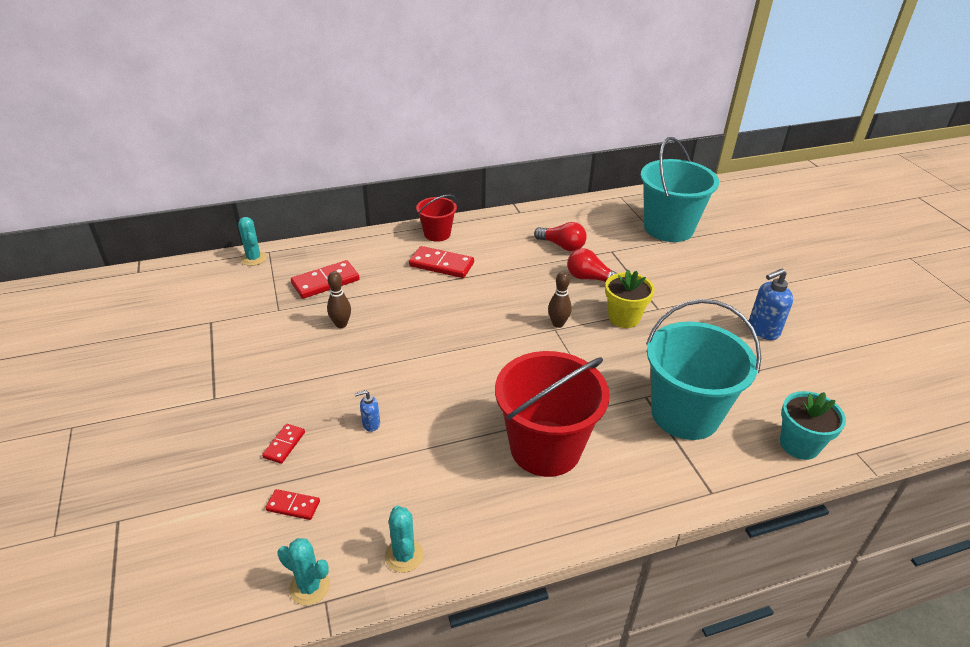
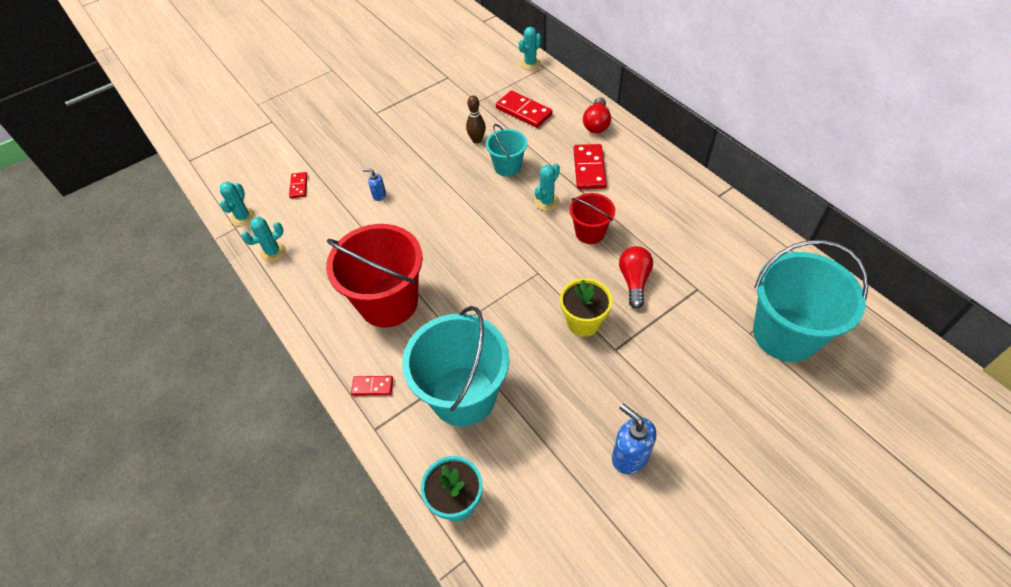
camera: 75 degrees right, 15 degrees up
(284, 445) = (346, 161): red domino -> red domino (372, 387)
(371, 424) = (379, 195): blue soap dispenser -> blue soap dispenser turned 45 degrees counterclockwise
(400, 313) = (507, 167): none -> turquoise bucket
(437, 234) = (635, 150): red bucket -> red bucket (590, 232)
(467, 300) = (546, 202): none -> turquoise cactus
(558, 324) = (547, 273): brown bowling pin -> none
(562, 246) = (678, 245): red light bulb -> red light bulb (596, 124)

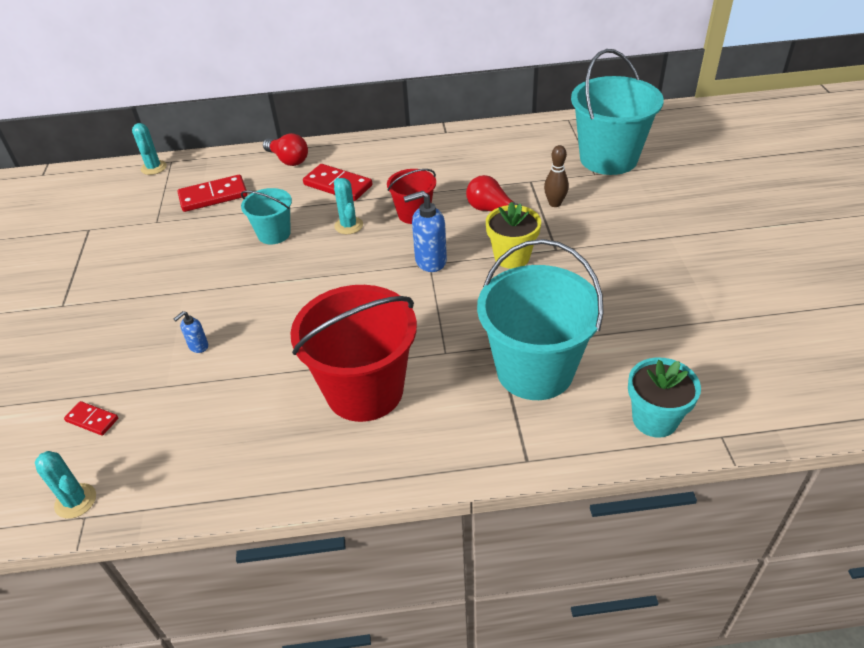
camera: 60 degrees left, 10 degrees down
(273, 252) = (176, 483): turquoise cactus -> none
(372, 387) = (469, 444): red domino -> none
(477, 140) = (211, 241): brown bowling pin -> brown bowling pin (555, 203)
(629, 456) = (670, 284): blue soap dispenser -> blue soap dispenser (430, 261)

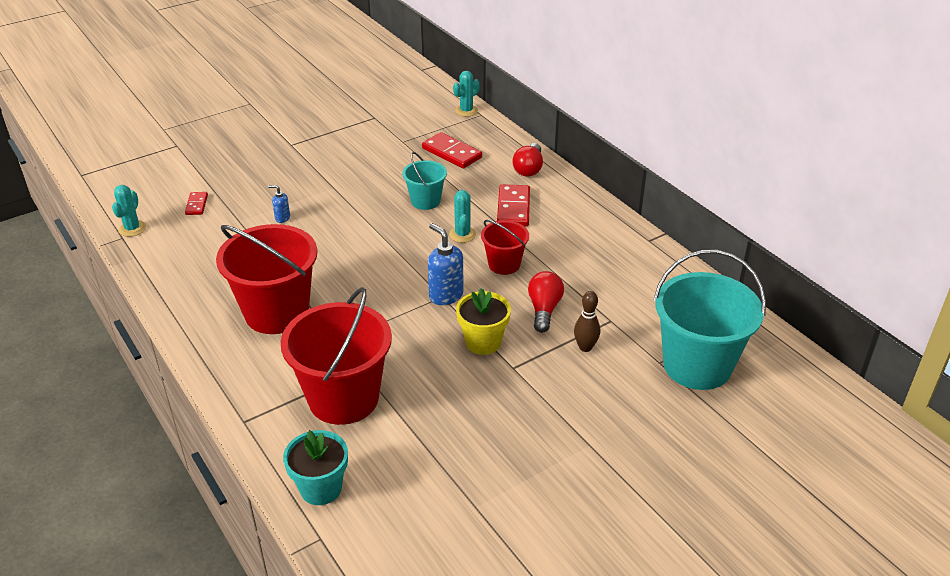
camera: 60 degrees right, 5 degrees down
(348, 225) = (462, 234): turquoise cactus -> turquoise cactus turned 45 degrees counterclockwise
(534, 370) = (343, 398): turquoise bucket -> red bucket

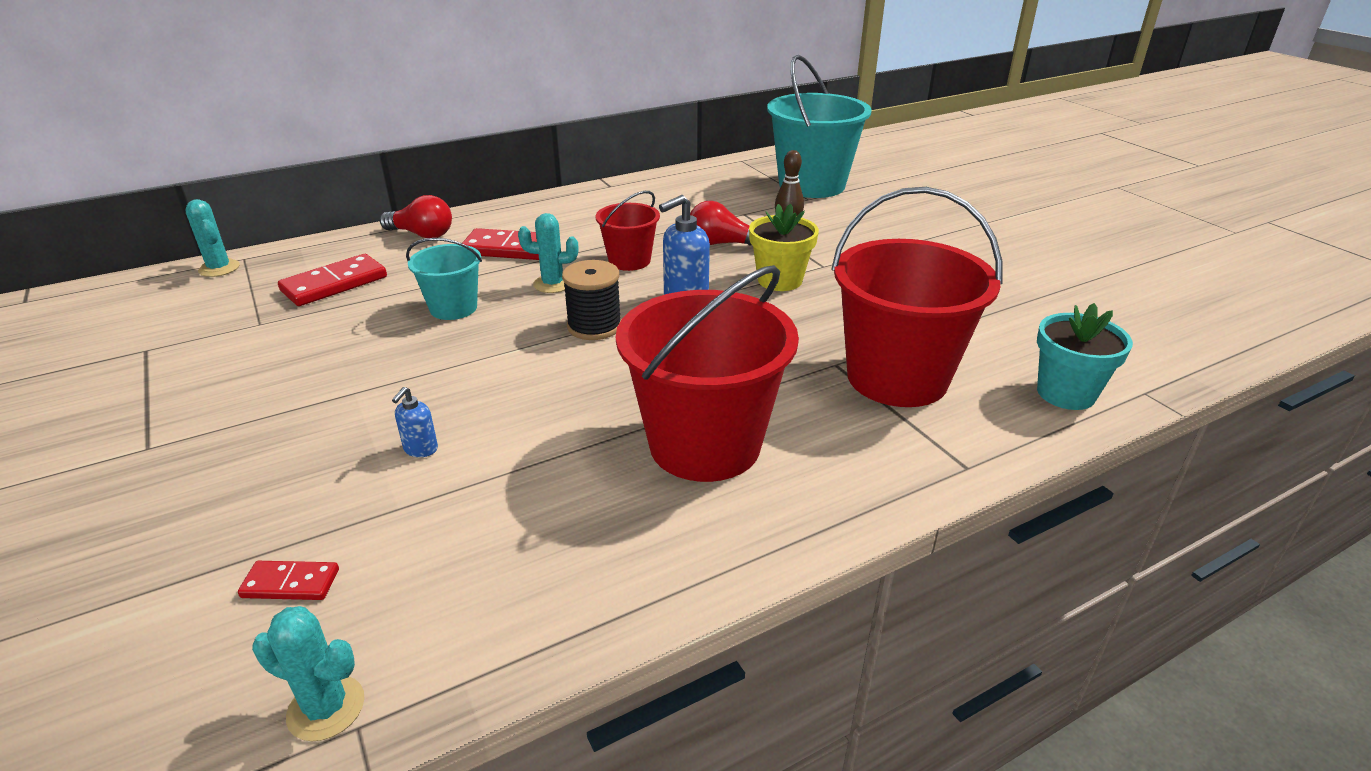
camera: 85 degrees left, 5 degrees down
(406, 259) = (594, 326): none -> black spool

